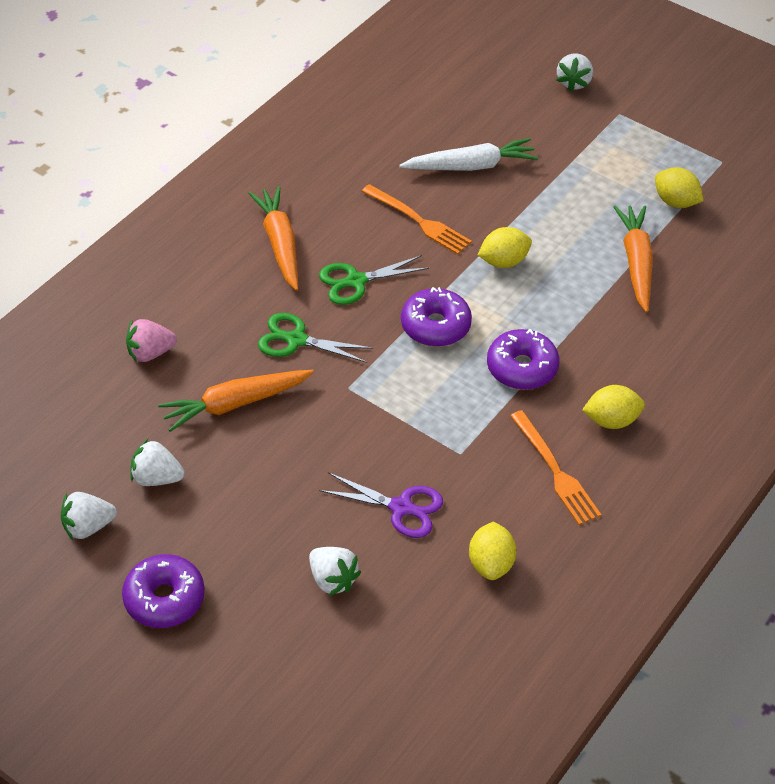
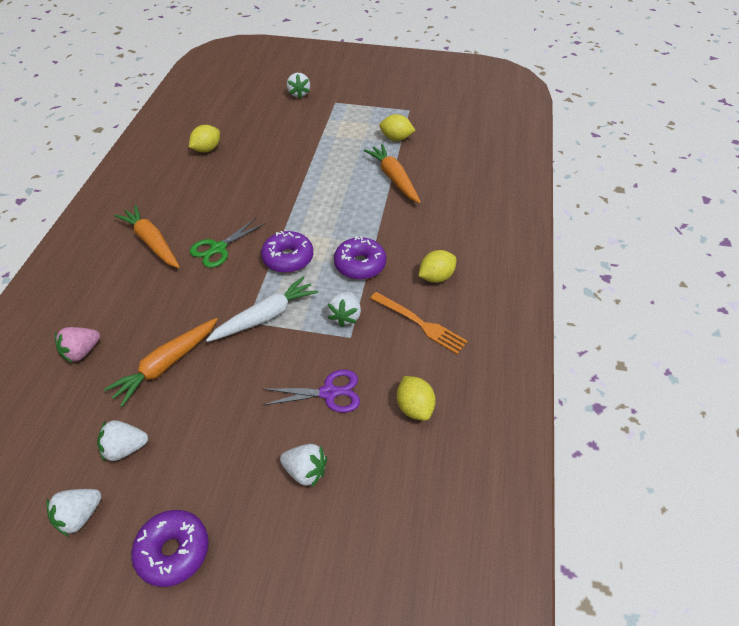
camera: 25 degrees left, 0 degrees up
(296, 340) = (193, 302): green scissors -> none
(420, 221) = (244, 198): orange fork -> none
(468, 426) = (345, 316): none -> white strawberry
(471, 166) = (260, 156): white carrot -> white carrot (265, 316)
(503, 261) = (311, 204): yellow lemon -> yellow lemon (207, 149)

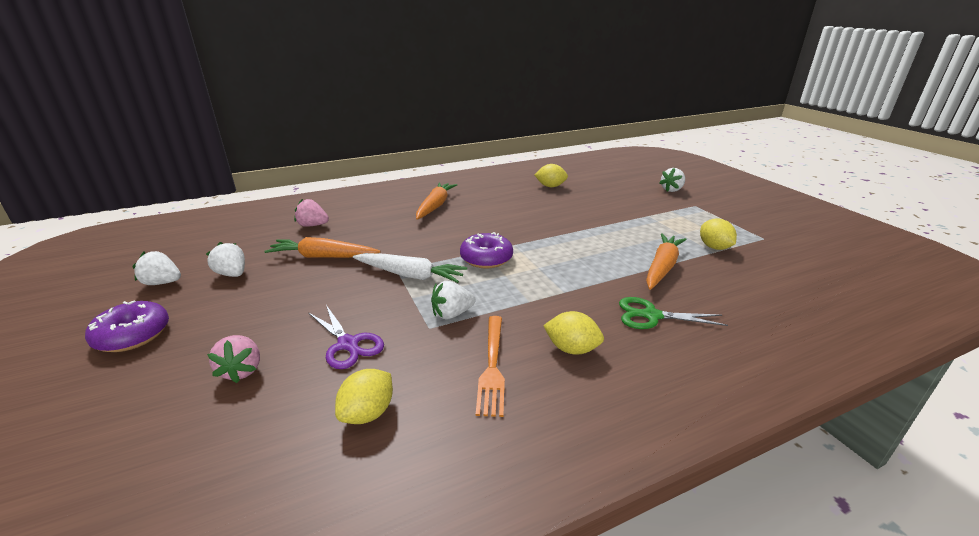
camera: 55 degrees right, 20 degrees down
(218, 248) = (459, 228): green scissors -> green scissors (651, 316)
(305, 471) = (242, 370): white strawberry -> pink strawberry
(360, 265) = (525, 295): purple donut -> none

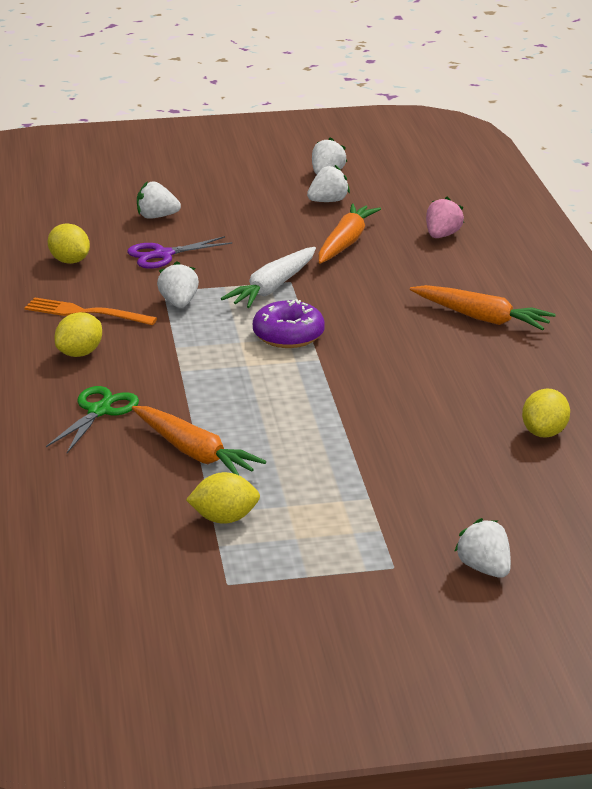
camera: 105 degrees right, 0 degrees up
(133, 335) = (237, 174): purple donut -> none
(242, 370) = (156, 217): pink strawberry -> white strawberry

